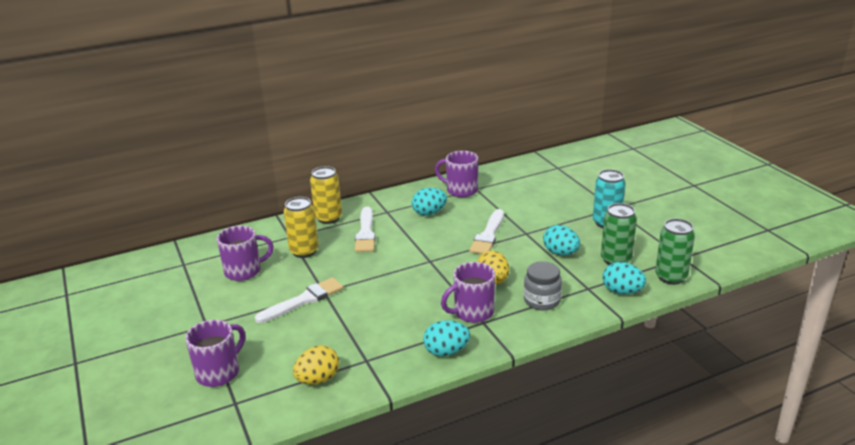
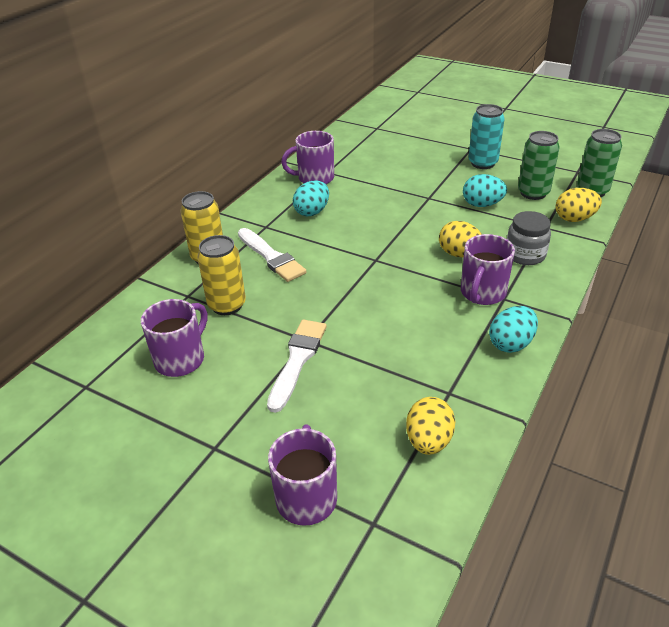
camera: 35 degrees left, 10 degrees up
(488, 235) = (398, 212): white brush -> none
(622, 291) = (574, 219): turquoise egg -> yellow egg

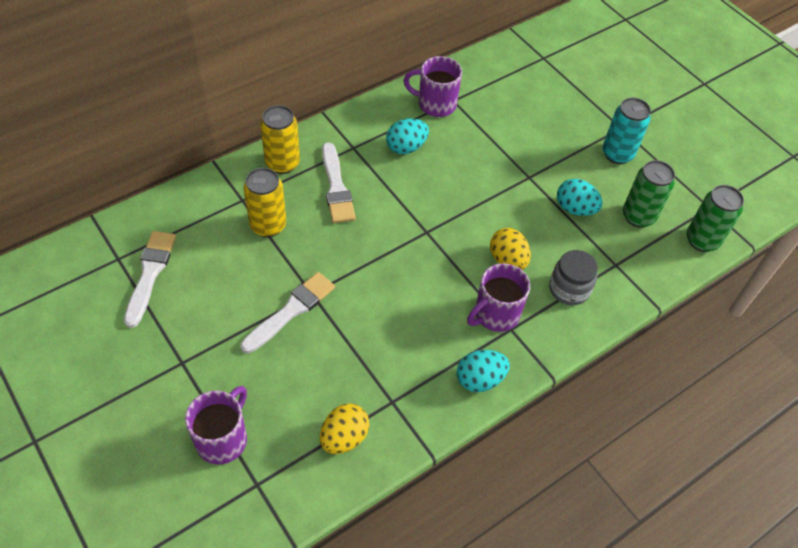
camera: 20 degrees right, 15 degrees up
(129, 386) = (150, 274): none -> white brush
(181, 359) = (201, 265): purple mug -> none
(574, 219) = (653, 267): yellow egg -> none

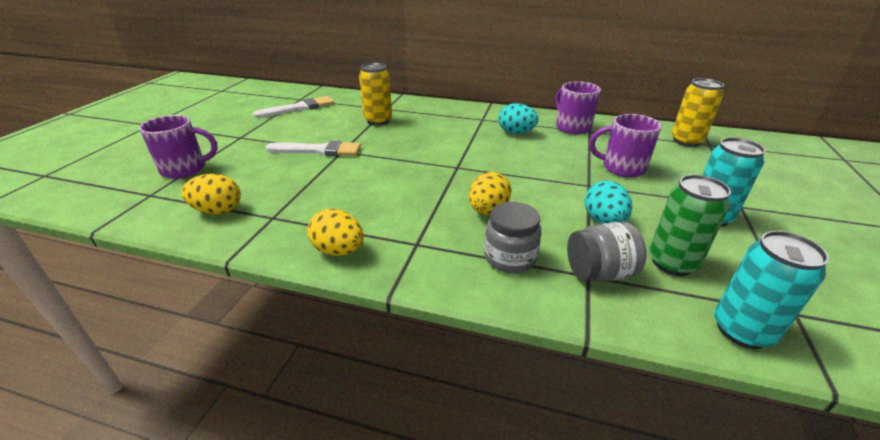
camera: 55 degrees right, 20 degrees down
(282, 163) = (432, 107): yellow can -> yellow can (686, 141)
(336, 187) = (441, 126): white brush -> none
(480, 379) = (339, 250): turquoise egg -> yellow egg
(495, 314) = (421, 229): purple mug -> purple mug (622, 168)
(618, 257) = (599, 273): none -> grey jar
(702, 240) = (742, 330): green can -> turquoise can

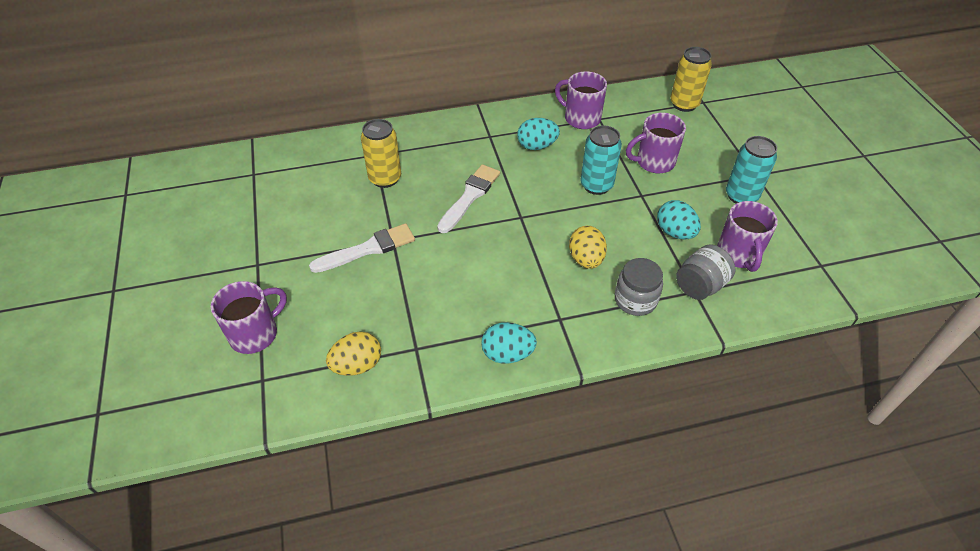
camera: 30 degrees left, 15 degrees up
(298, 108) = (271, 191): white brush -> white brush (470, 196)
(339, 250) = (507, 354): yellow egg -> turquoise egg
(672, 263) = (738, 254): green can -> purple mug
(742, 330) = (799, 293): turquoise can -> turquoise can (596, 185)

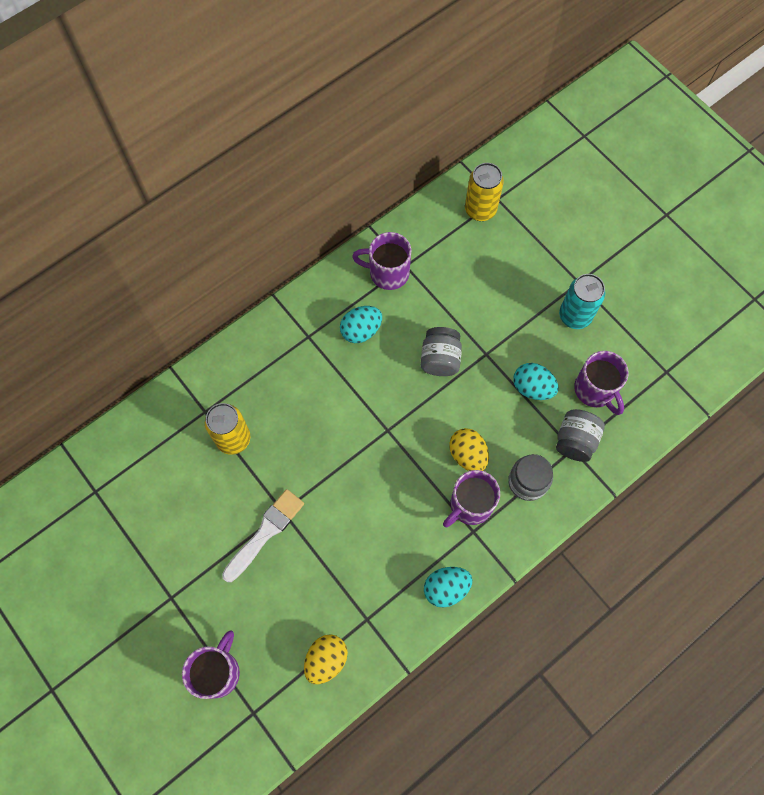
camera: 25 degrees left, 20 degrees up
(470, 196) = (328, 426): white brush -> none
(596, 185) = (440, 359): turquoise can -> grey jar
(654, 162) = (481, 305): purple mug -> purple mug (470, 505)

